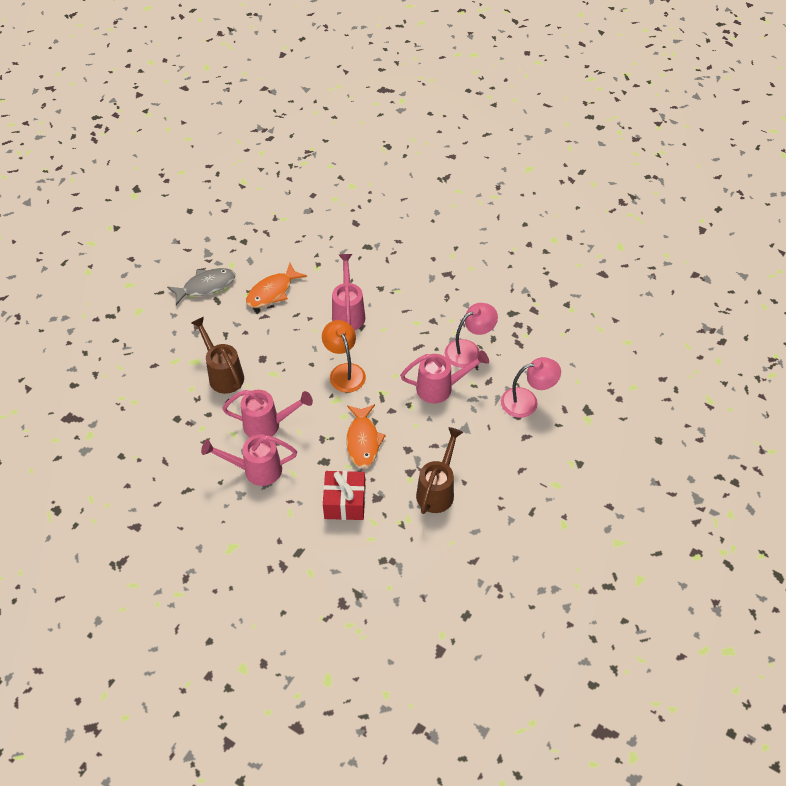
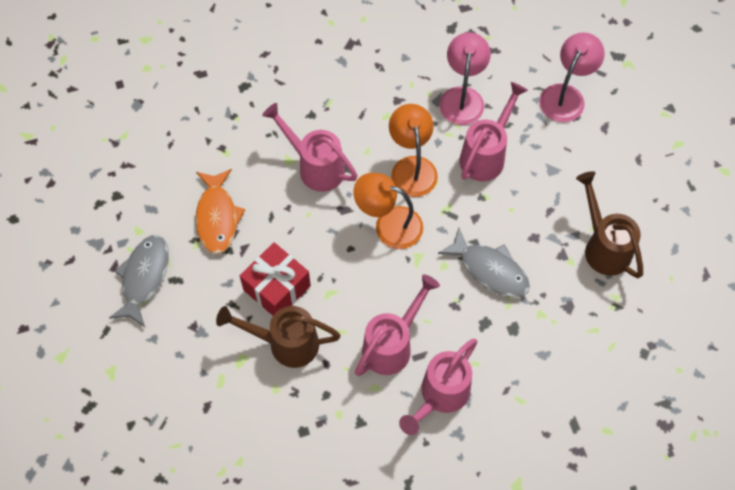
camera: 50 degrees left, 10 degrees up
(345, 502) = (550, 340): red gift -> red gift (277, 288)
(363, 441) = (490, 270): orange fish -> grey fish
(394, 357) = (412, 167): none -> orange lamp

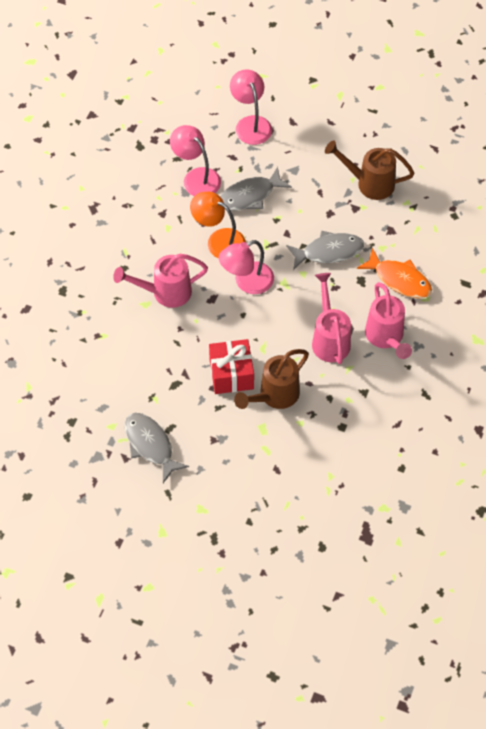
camera: 50 degrees left, 5 degrees down
(217, 217) = (147, 373): orange fish -> orange fish (399, 279)
(389, 224) = (247, 282): orange lamp -> pink lamp
(486, 155) = (250, 196): pink watering can -> grey fish

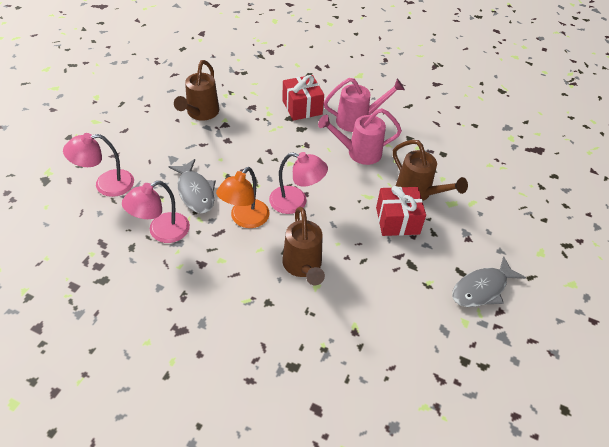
camera: 90 degrees left, 10 degrees down
(165, 292) = (303, 266): pink watering can -> brown watering can
(247, 282) = (296, 202): pink lamp -> pink lamp turned 45 degrees counterclockwise
(329, 252) = (269, 144): grey fish -> none
(399, 279) = (302, 107): orange fish -> red gift

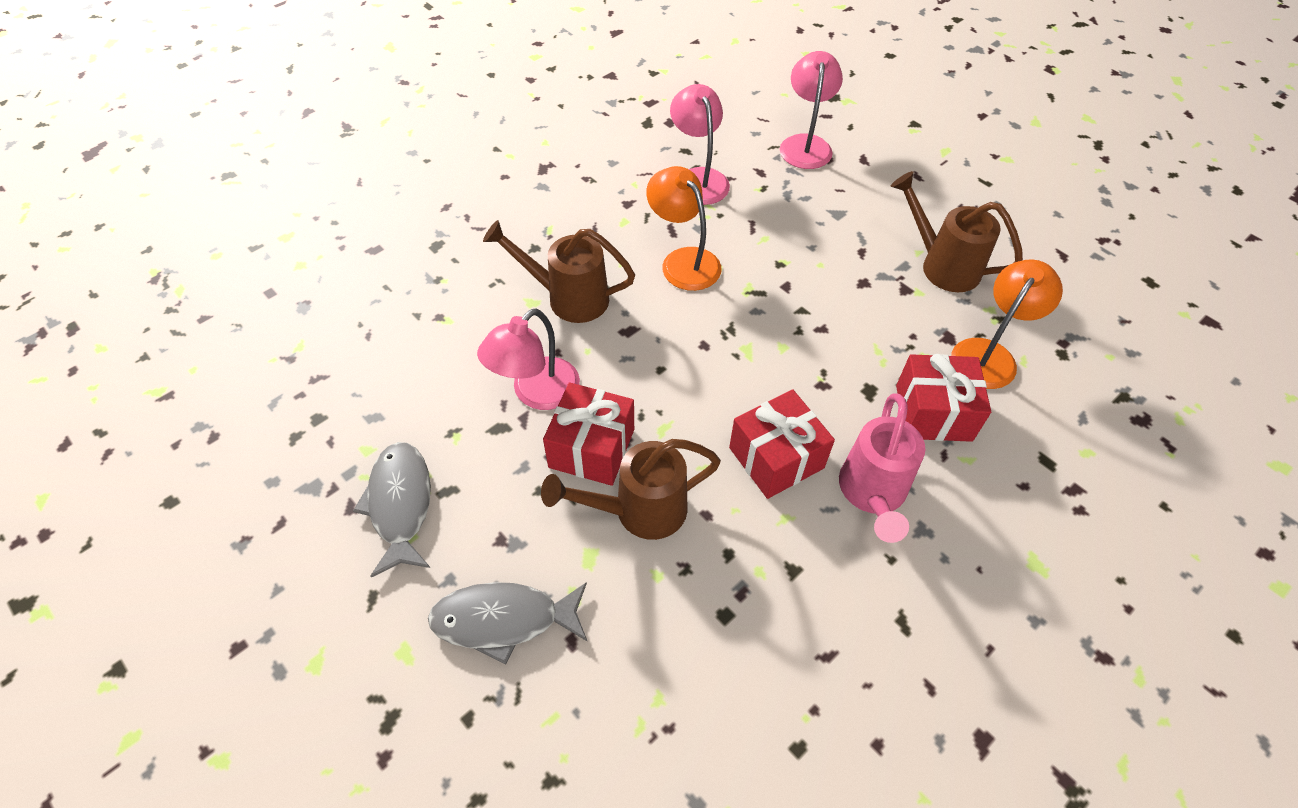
camera: 115 degrees right, 5 degrees up
(195, 192) = (758, 222): grey fish -> grey fish (503, 620)
(256, 93) = (989, 354): none -> orange lamp
(296, 202) = (692, 327): pink lamp -> pink lamp (536, 393)
(359, 153) = (776, 458): pink watering can -> red gift

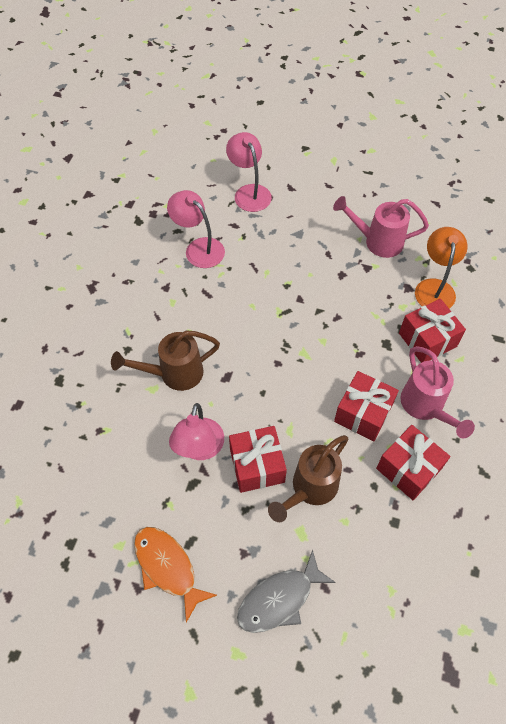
camera: 30 degrees left, 5 degrees up
(400, 504) = (168, 567): grey fish -> orange fish
(683, 261) = (228, 312): orange lamp -> none
(792, 558) = (408, 469): none -> red gift
(942, 265) = (377, 241): brown watering can -> pink watering can

